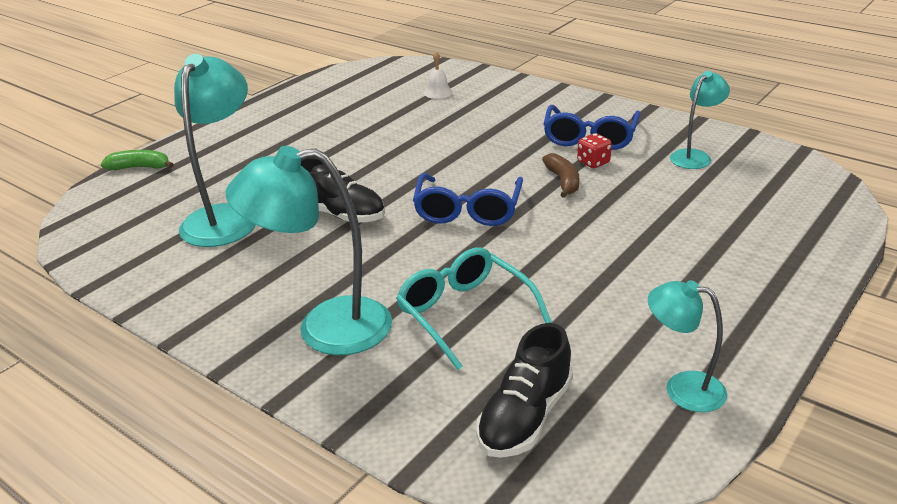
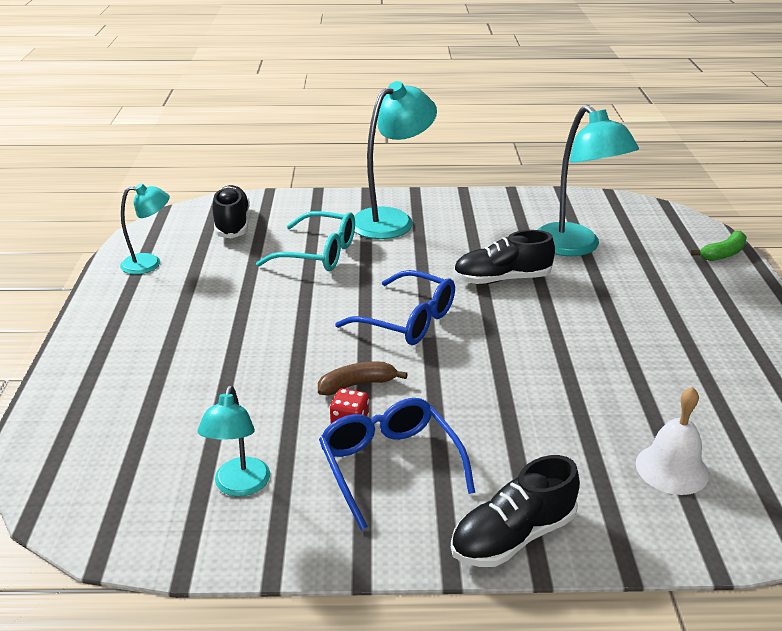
camera: 140 degrees right, 0 degrees up
(438, 92) = (671, 469): white bell -> white bell, size x1.52
(468, 210) = (407, 320): blue glasses -> blue glasses turned 150 degrees clockwise
(557, 97) = (513, 536): none -> black shoe
(563, 181) = (357, 384): brown banana -> brown banana turned 120 degrees clockwise

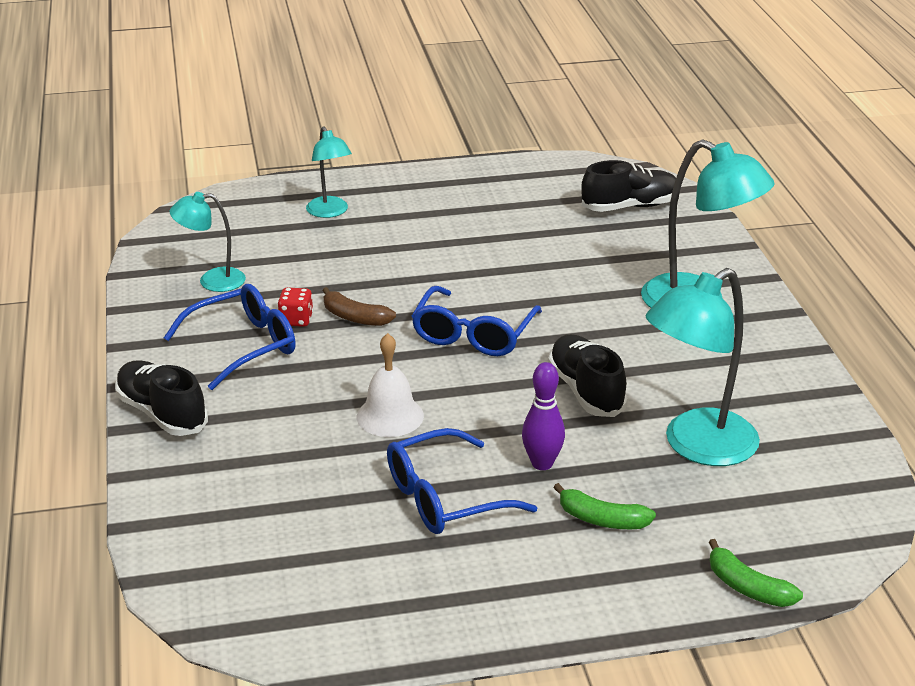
camera: 80 degrees right, 0 degrees up
(149, 263) = (527, 179): turquoise lamp -> turquoise lamp (330, 212)
(318, 253) = (590, 266): turquoise glasses -> none
(357, 384) = (354, 317): brown banana -> brown banana turned 150 degrees clockwise
(597, 310) = (542, 463): none -> purple bowling pin
(645, 359) = (445, 498): none -> blue glasses
(662, 294) = (601, 519): none -> green banana
(671, 469) = (256, 507): white bell -> white bell (390, 416)

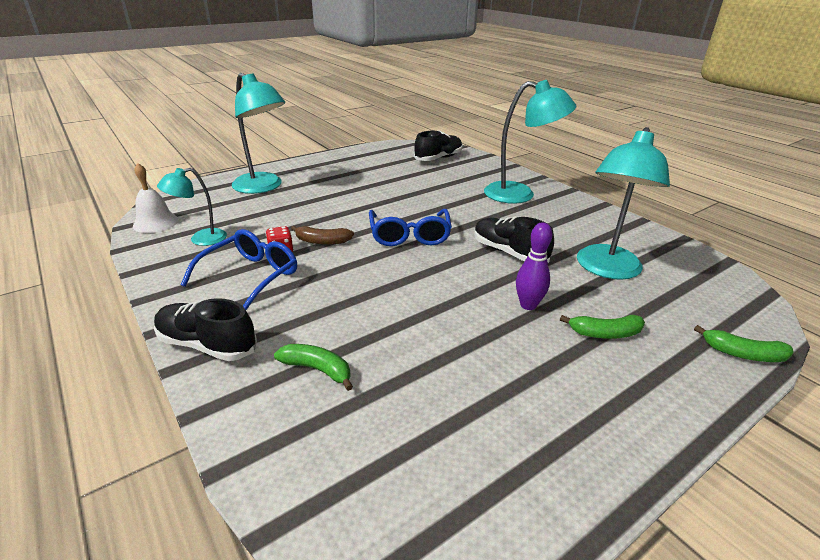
camera: 25 degrees left, 0 degrees up
(255, 468) = (317, 369): none -> green banana
(330, 212) = (263, 187): turquoise lamp -> turquoise lamp, size x1.75
(390, 416) = (396, 299): white bell -> white bell (155, 222)
(445, 498) = (486, 350): blue glasses -> none

